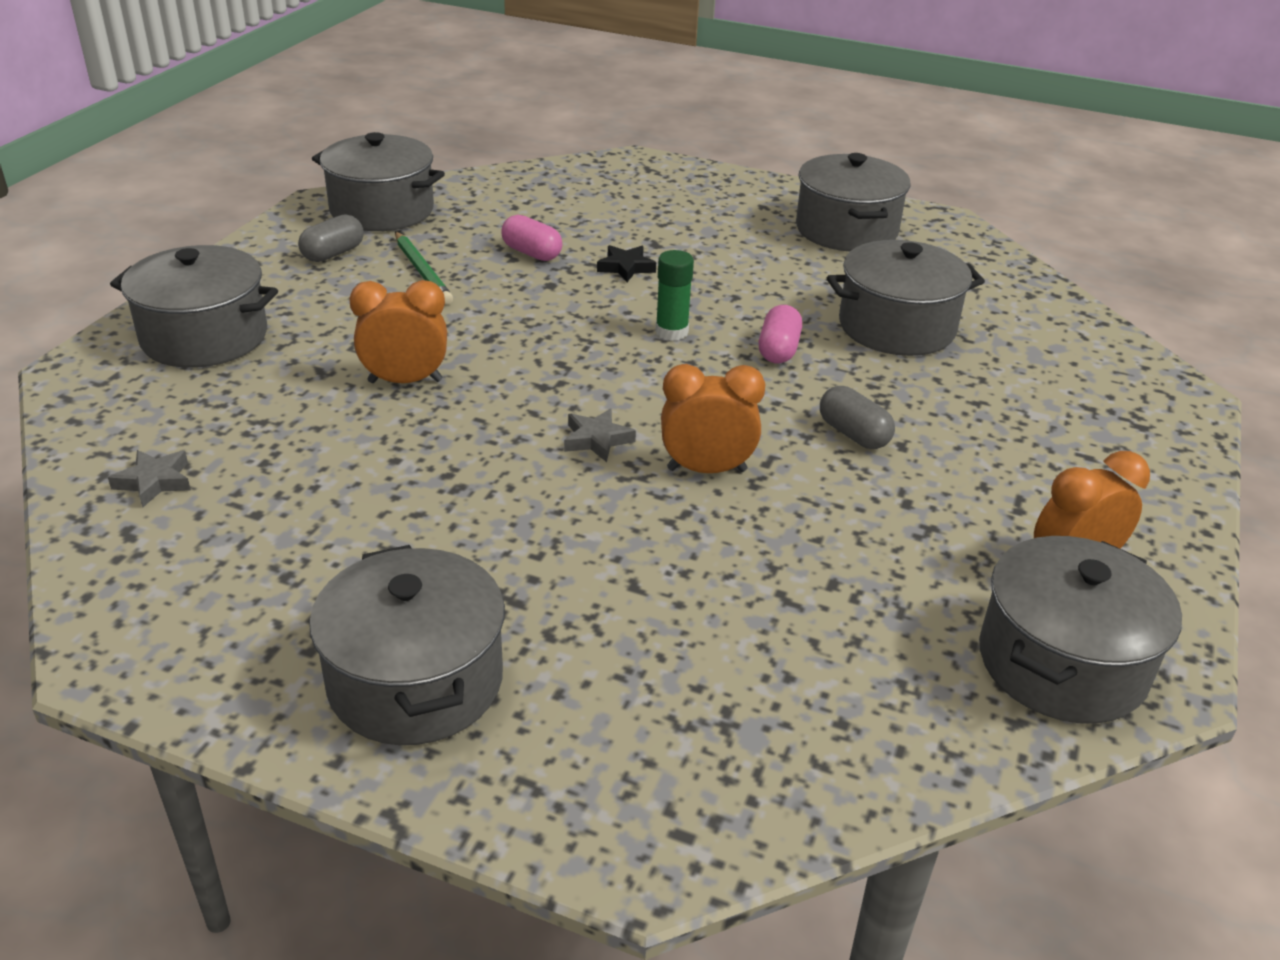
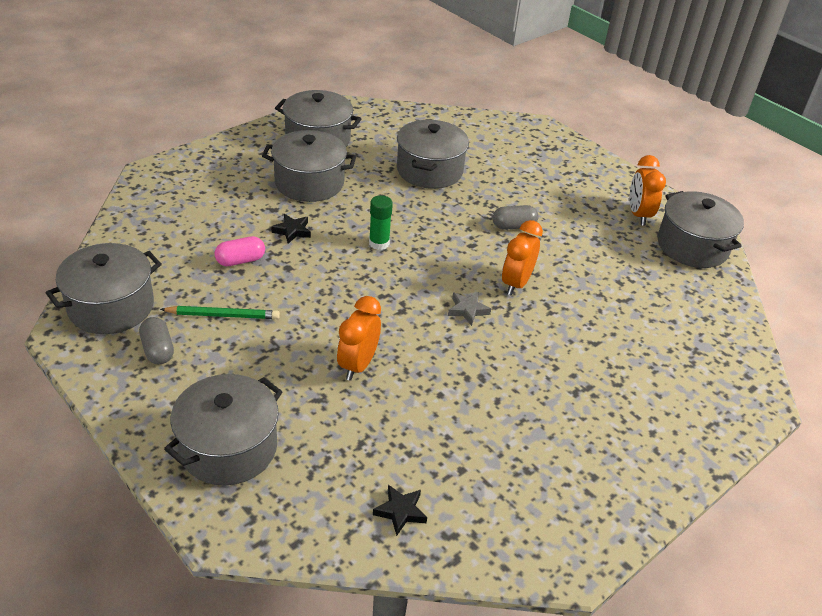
camera: 65 degrees left, 5 degrees up
(154, 482) = (400, 511): grey star -> black star
(416, 681) = (633, 442): grey pot -> grey pot (309, 182)
(778, 350) = (424, 216): pink capsule -> none

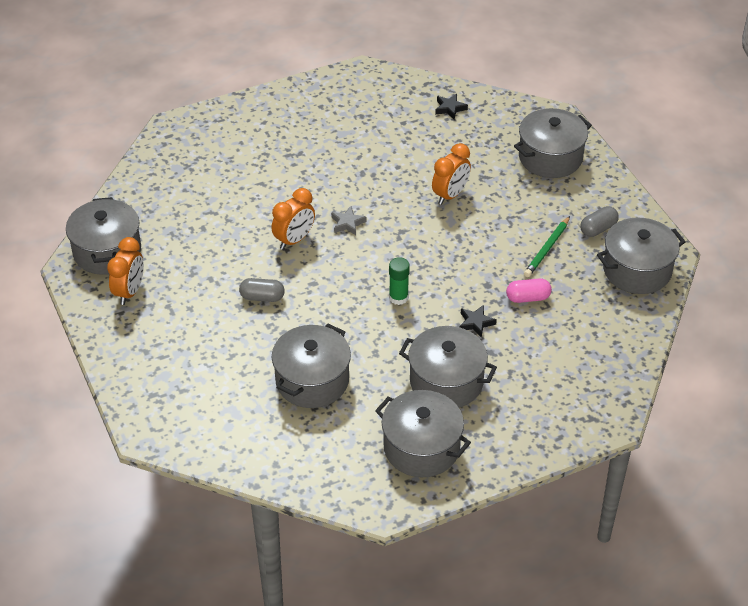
camera: 160 degrees left, 5 degrees up
(158, 350) = (598, 229): grey capsule -> grey capsule turned 60 degrees clockwise
(223, 315) = (547, 249): green pencil -> green pencil turned 75 degrees counterclockwise

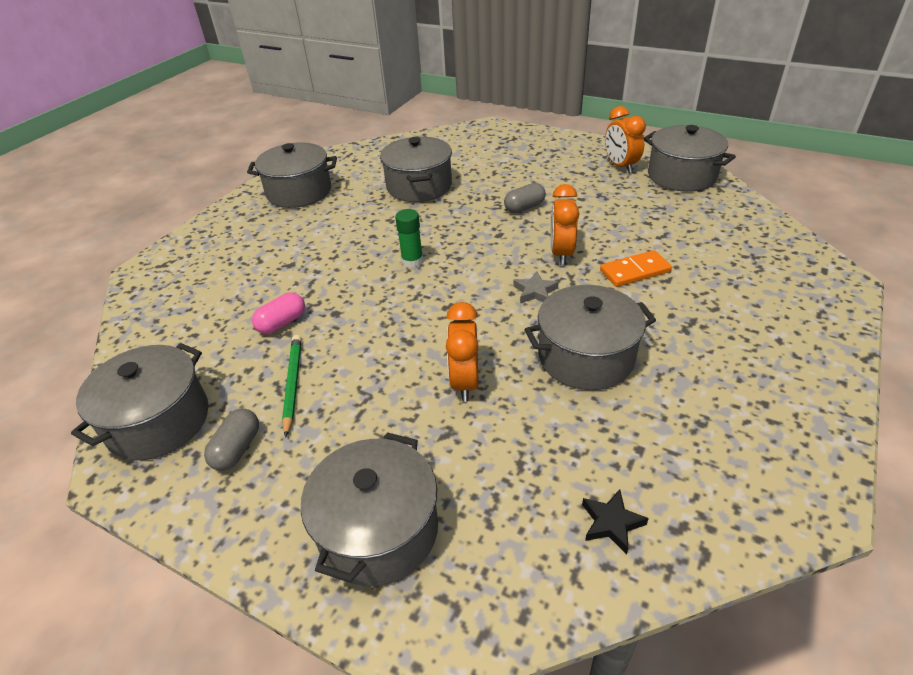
camera: 145 degrees right, 5 degrees down
(270, 199) = (635, 271): none -> orange domino
(446, 382) = (312, 230): grey pot -> grey pot (586, 357)
(476, 323) = (320, 278): black star -> none

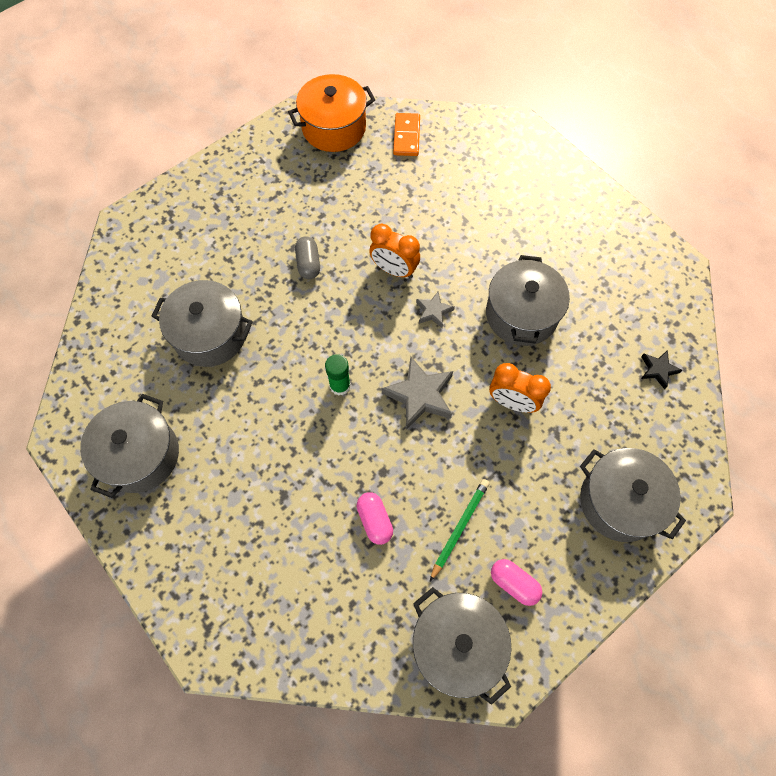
camera: 70 degrees left, 25 degrees up
(237, 449) = (514, 583): grey capsule -> pink capsule
(293, 384) = (459, 527): green pencil -> green pencil turned 105 degrees clockwise
(431, 311) = (420, 395): none -> grey star
(620, 166) = (288, 159): orange clock -> none
(635, 271) = (444, 234): orange domino -> orange domino (406, 136)
(681, 176) = (334, 128): grey pot -> orange pot

